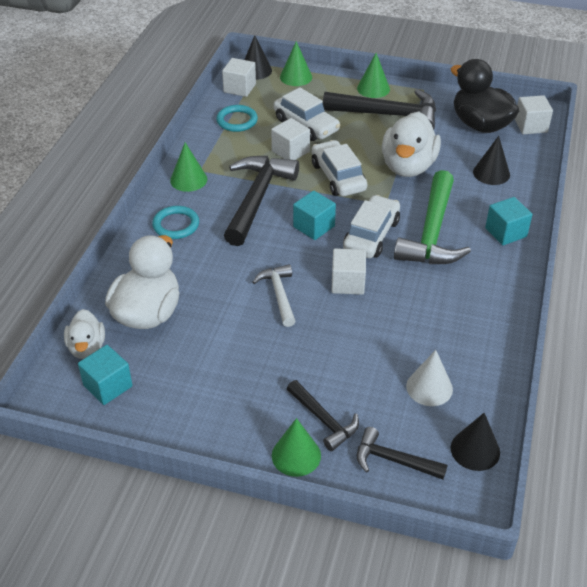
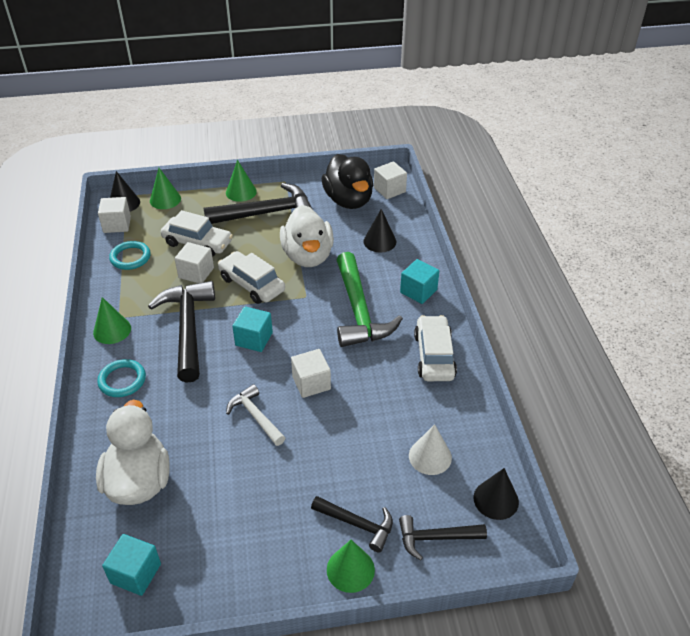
camera: 25 degrees left, 0 degrees up
(87, 348) = (94, 541): white duck -> none
(371, 235) = (309, 331): white car -> white car (434, 356)
(480, 125) = (348, 200): black duck -> black duck turned 135 degrees counterclockwise

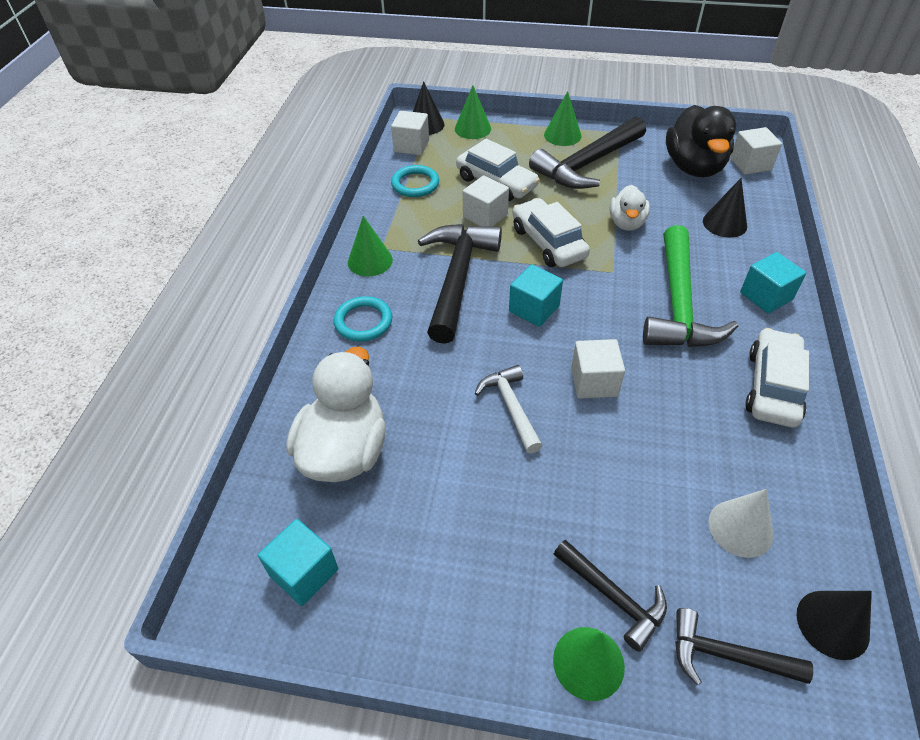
camera: 20 degrees right, 5 degrees up
(266, 213) = (587, 164): black hammer -> black hammer turned 135 degrees clockwise
(308, 256) = (626, 223): white duck -> white duck, size x0.58

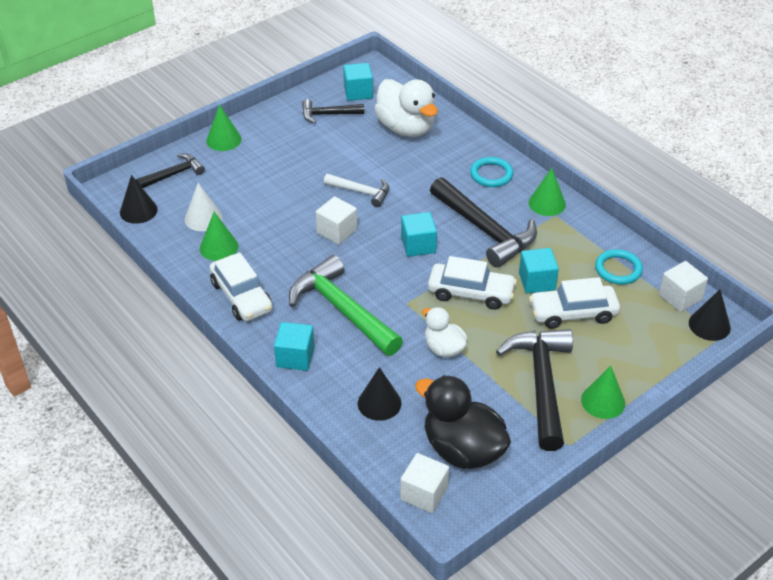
camera: 130 degrees right, 5 degrees down
(472, 128) = (673, 350): green cone -> green cone (219, 247)
(485, 216) = (537, 281): white cube -> turquoise cube
(613, 597) = (234, 161): black hammer -> black hammer (328, 114)

